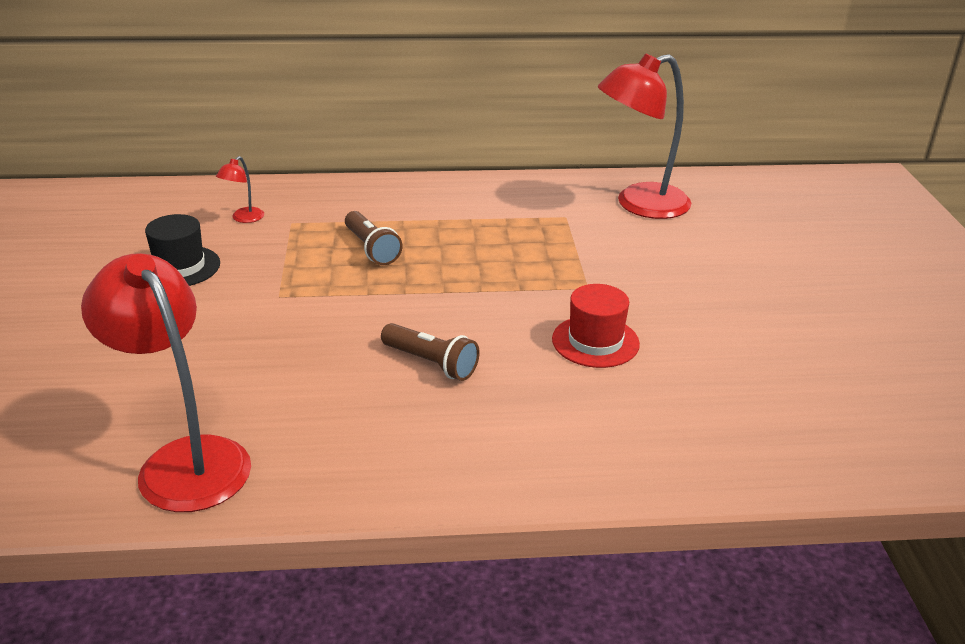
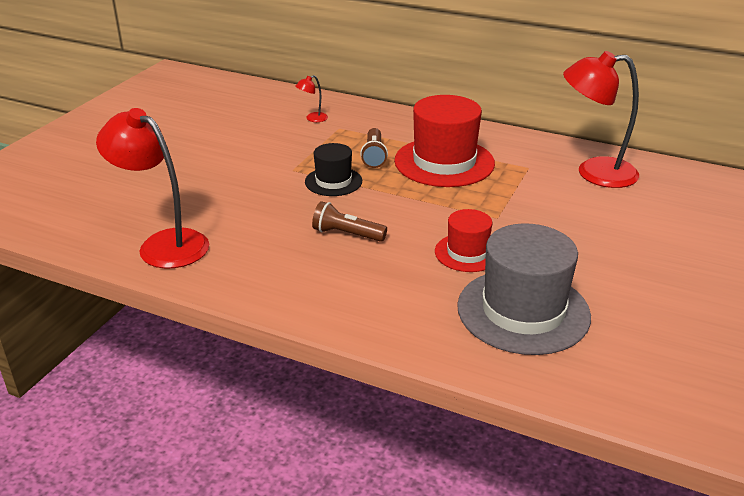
camera: 30 degrees right, 0 degrees up
(180, 267) = (251, 138): black hat -> black hat (333, 181)
(184, 460) = (163, 244): red lamp -> red lamp turned 45 degrees counterclockwise
(431, 363) = (346, 234): brown flashlight -> brown flashlight turned 135 degrees clockwise
(465, 235) = (444, 162): none -> red hat
(719, 393) = (523, 311): none -> grey hat

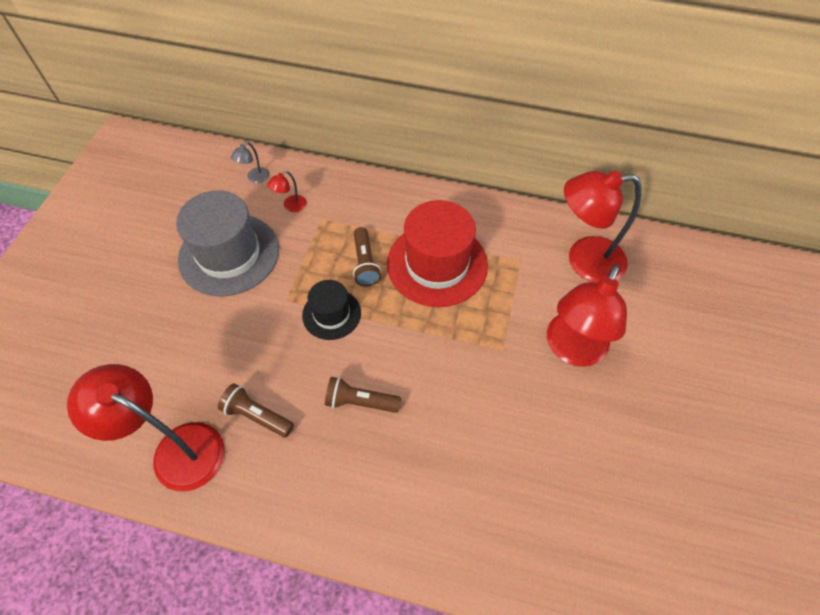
camera: 10 degrees left, 25 degrees up
(245, 232) = (257, 416): none -> brown flashlight
(283, 101) = (255, 178): none -> grey lamp
(467, 253) = (482, 413): red hat -> none
(523, 311) = (548, 497): grey hat -> grey hat (229, 254)
(569, 224) = (572, 350): none -> red lamp

